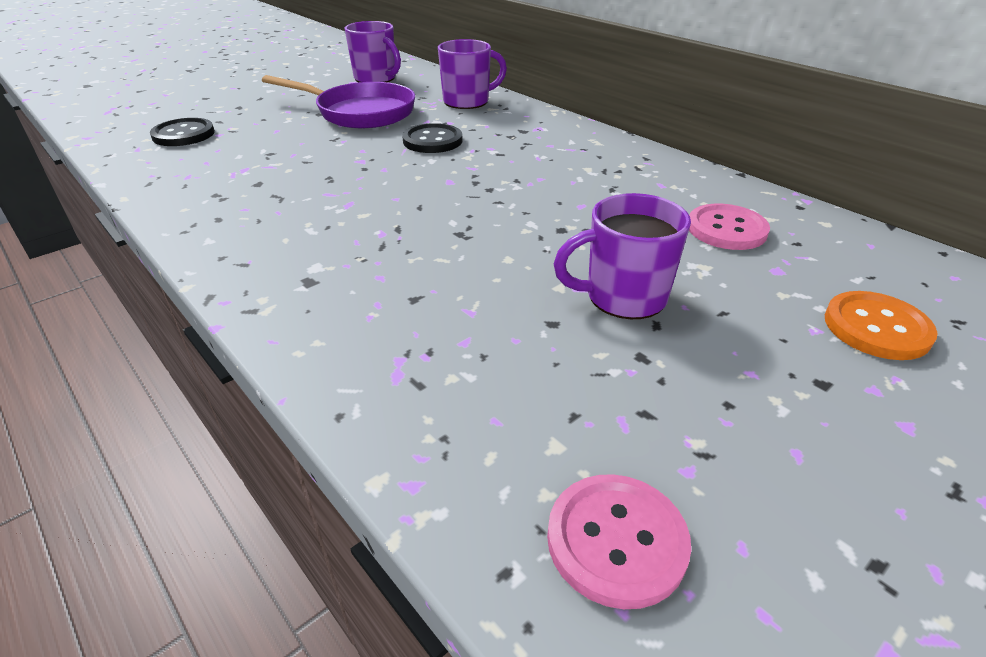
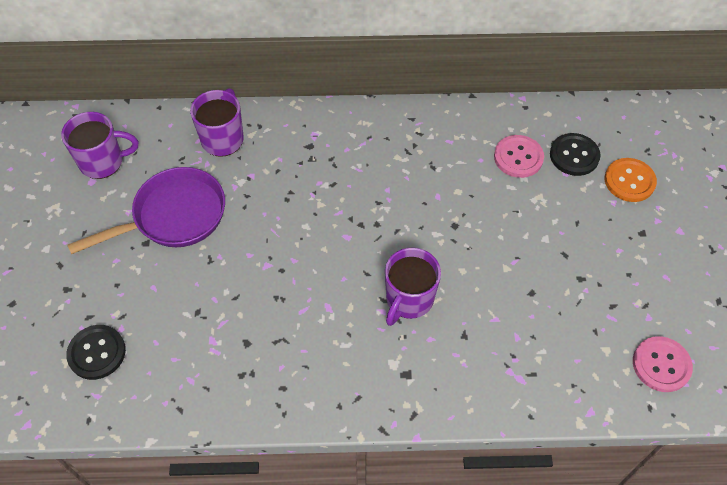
camera: 50 degrees left, 20 degrees up
(432, 141) = (275, 206): black button -> black button (574, 155)
(623, 297) = (536, 249): purple mug -> purple mug (408, 300)

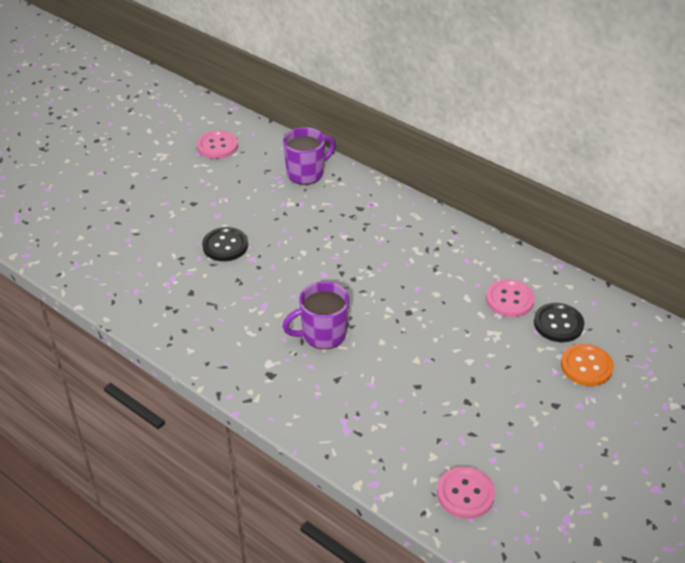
camera: 40 degrees right, 15 degrees down
(97, 353) = (101, 243): black button -> black button (225, 246)
(103, 162) = (217, 146): purple mug -> pink button
(174, 216) = (226, 199): purple pan -> none

